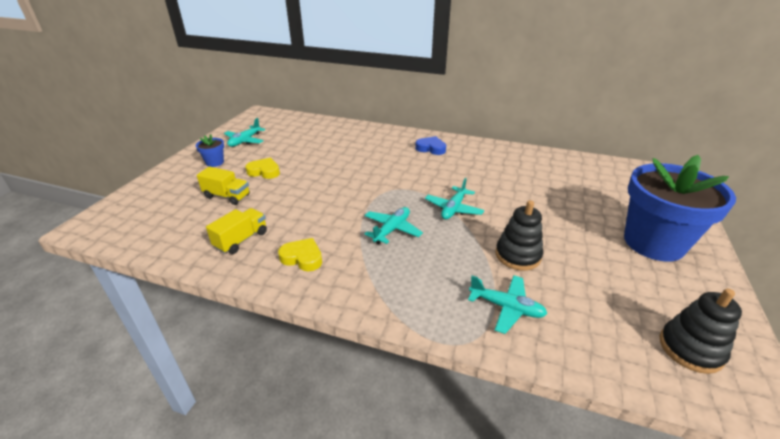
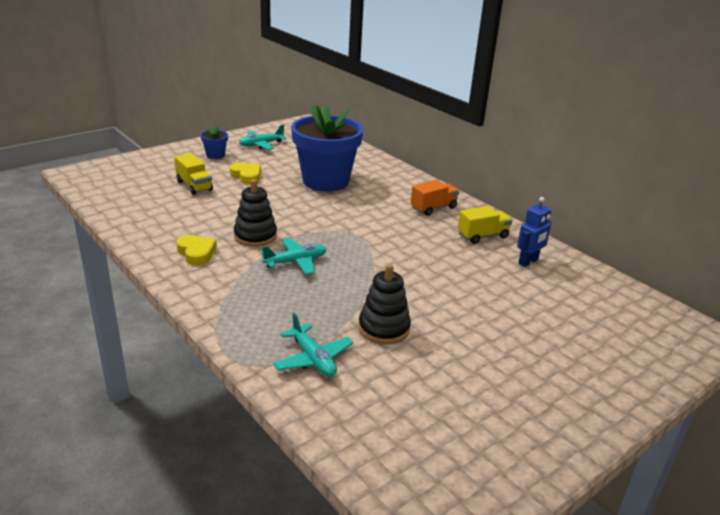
camera: 30 degrees right, 5 degrees down
(241, 240) = (167, 222): yellow truck -> yellow truck (482, 236)
(431, 148) = (433, 208): blue heart -> orange truck
(453, 209) = (377, 268): turquoise plane -> none
(532, 165) = (528, 262): none -> blue robot
(653, 243) = (554, 382): blue flower pot -> blue flower pot (325, 181)
(690, 349) = (440, 468): black stacking toy -> black stacking toy (255, 236)

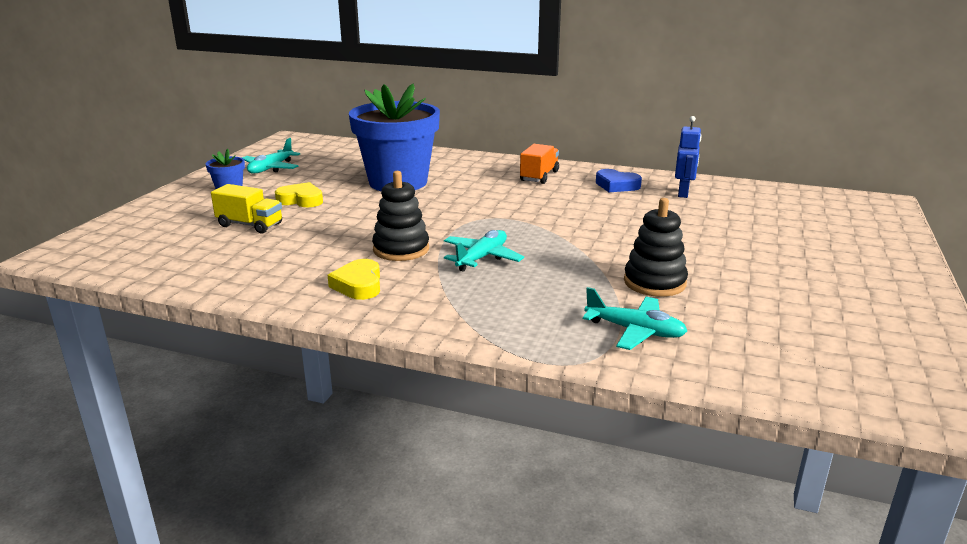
camera: 30 degrees left, 5 degrees down
(196, 253) = (358, 285): yellow heart -> yellow heart turned 120 degrees counterclockwise
(482, 236) = (616, 185): yellow truck -> blue heart

